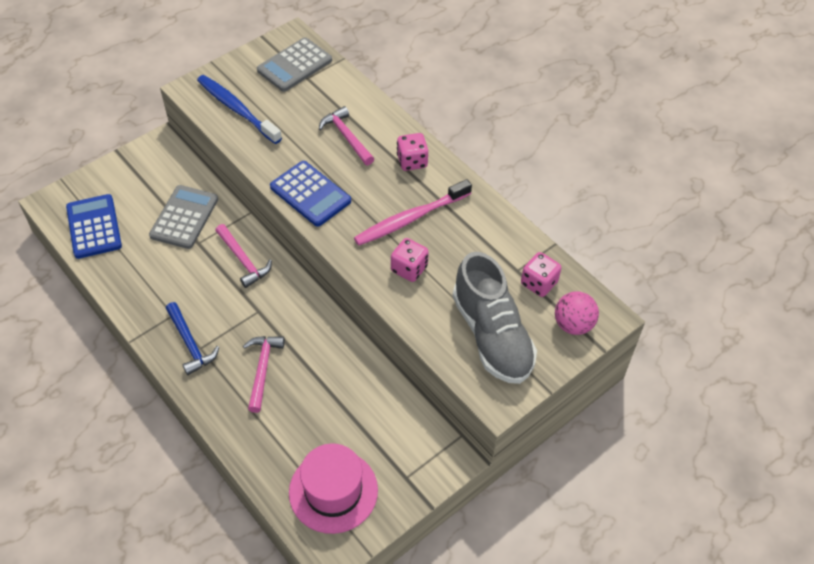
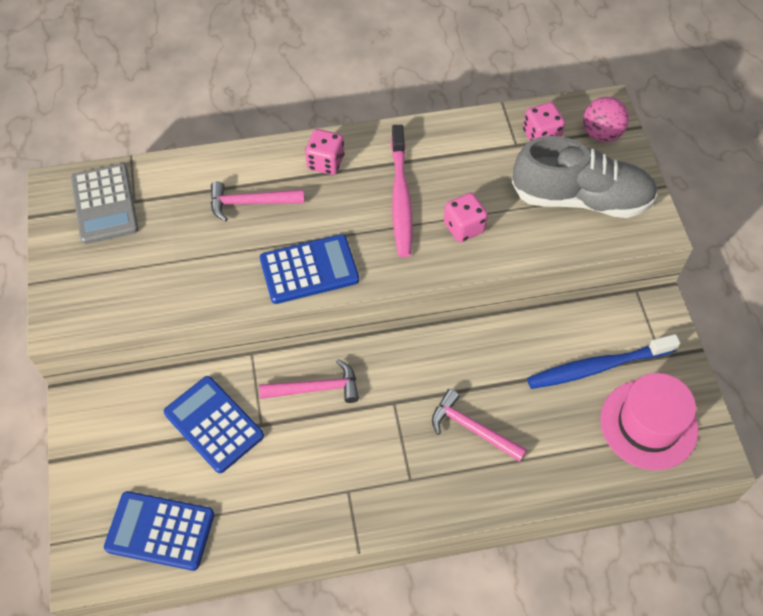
camera: 60 degrees left, 5 degrees up
(184, 217) = (214, 424): grey calculator -> blue calculator
(190, 343) = (399, 487): blue hammer -> none
(237, 109) = (130, 288): blue toothbrush -> blue toothbrush (597, 367)

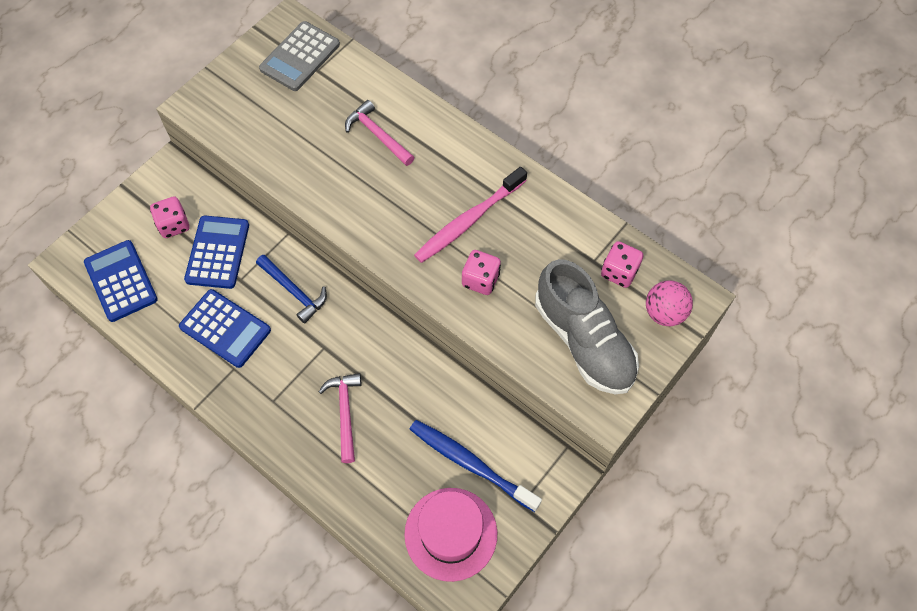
camera: 50 degrees right, 5 degrees up
(309, 270) = (354, 210): blue calculator -> blue calculator (225, 328)
(316, 388) = (294, 291): pink hammer -> blue hammer
(325, 162) = (455, 152): pink dice -> pink dice (174, 225)

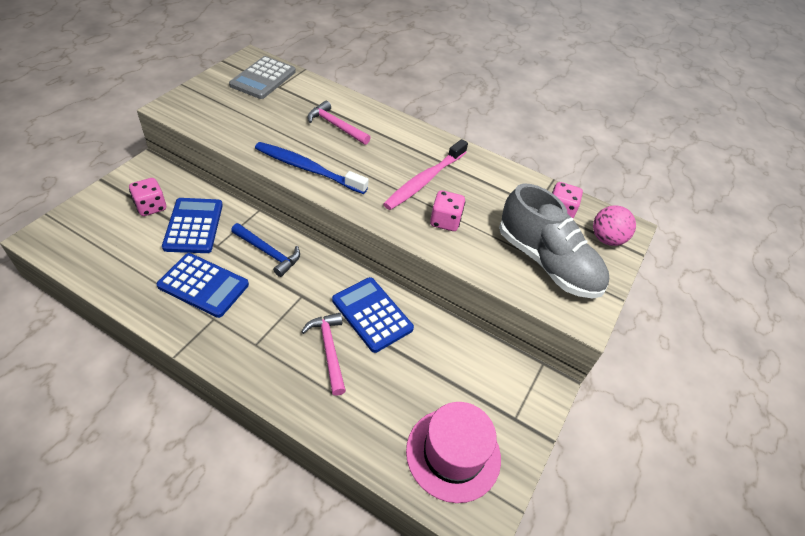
camera: 15 degrees left, 15 degrees down
(121, 281) = (97, 251): blue calculator -> blue calculator (372, 314)
(471, 464) = (458, 386): blue toothbrush -> blue toothbrush (307, 169)

